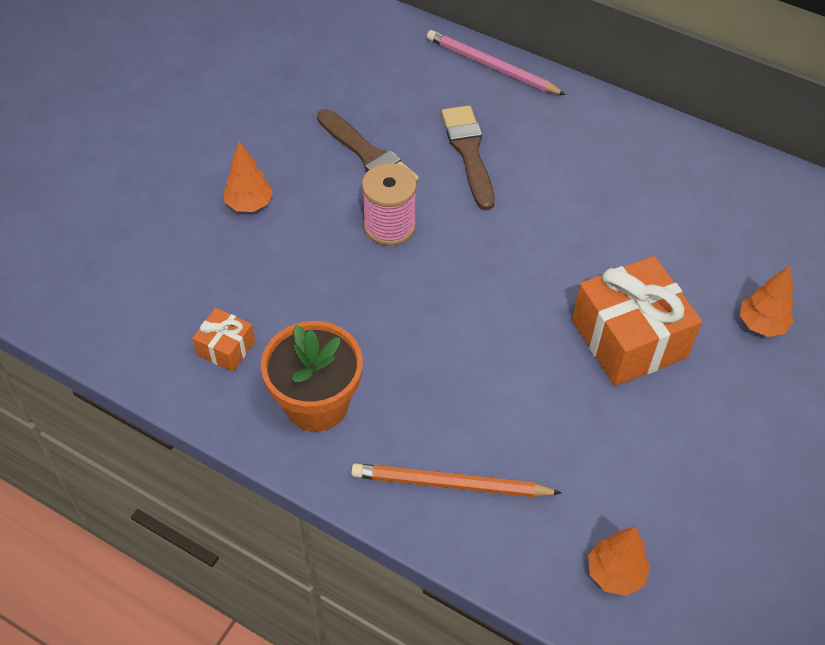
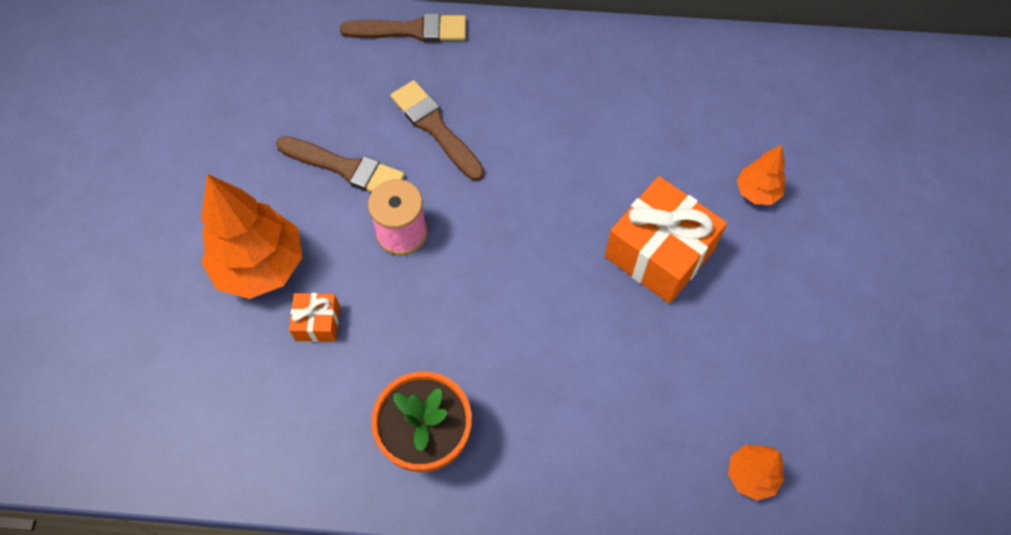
camera: 25 degrees left, 10 degrees up
(226, 348) = (316, 423): orange gift -> orange gift (317, 323)
(249, 204) = (260, 266): orange tree -> orange tree, size x1.96
(450, 484) = (581, 460): orange pencil -> none
(491, 66) = (411, 30): pink pencil -> brown brush

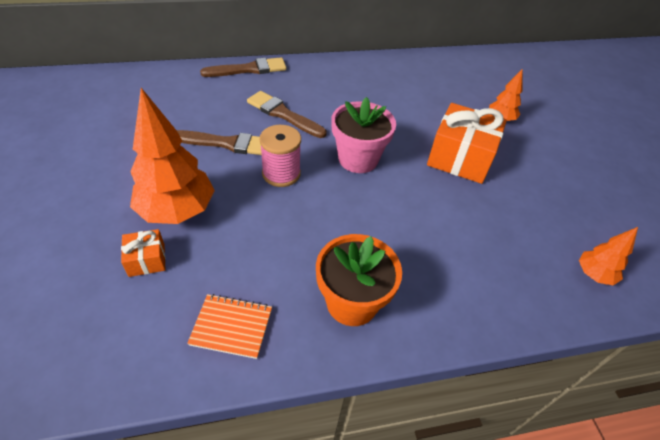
camera: 20 degrees left, 15 degrees down
(285, 436) = (231, 326): none -> orange notebook
(317, 323) = (235, 240): orange gift -> orange gift (147, 260)
(512, 227) = (358, 159): none -> pink flower pot

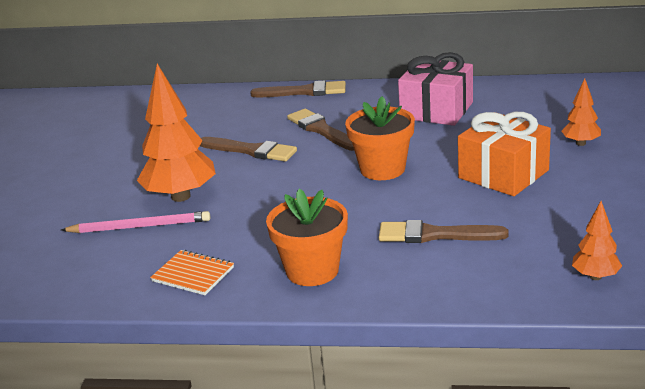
camera: 25 degrees right, 20 degrees down
(147, 260) = (139, 226): orange gift -> pink pencil
(281, 173) = (294, 176): pink spool -> none
(358, 159) = (382, 169): pink flower pot -> orange flower pot
(372, 88) = (436, 110): none -> pink gift
(441, 238) = (435, 235): none -> brown brush

